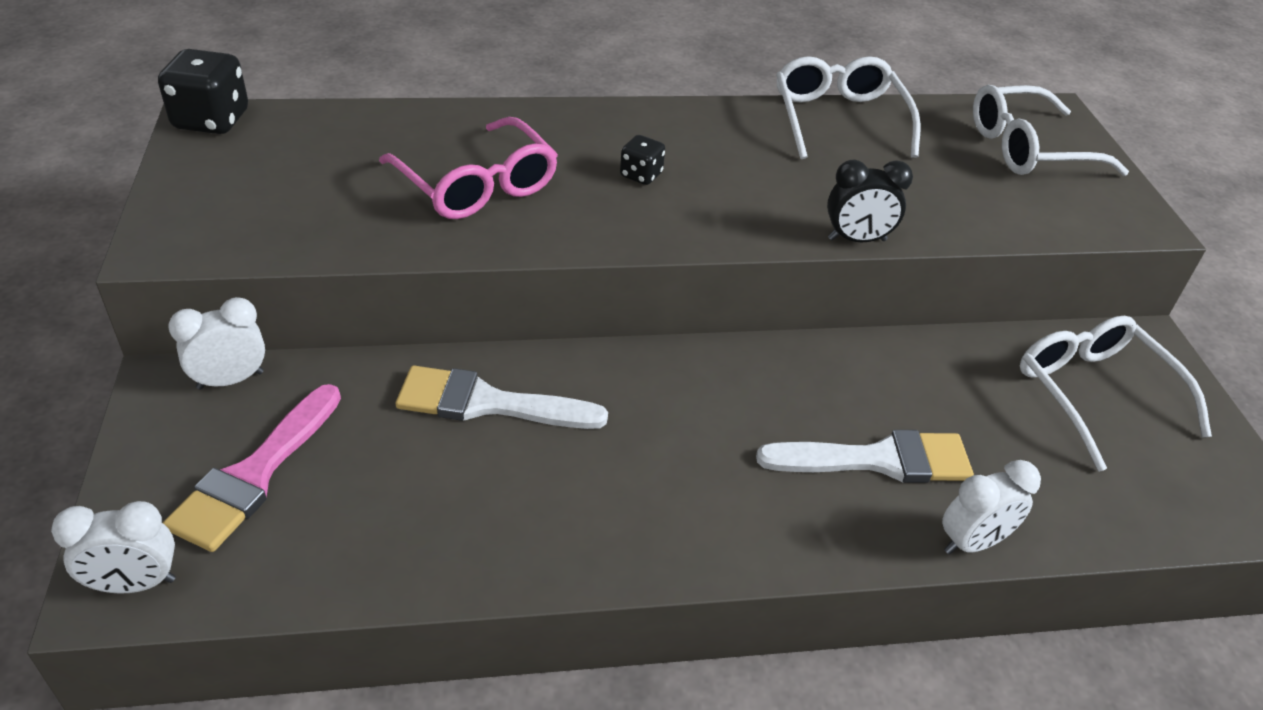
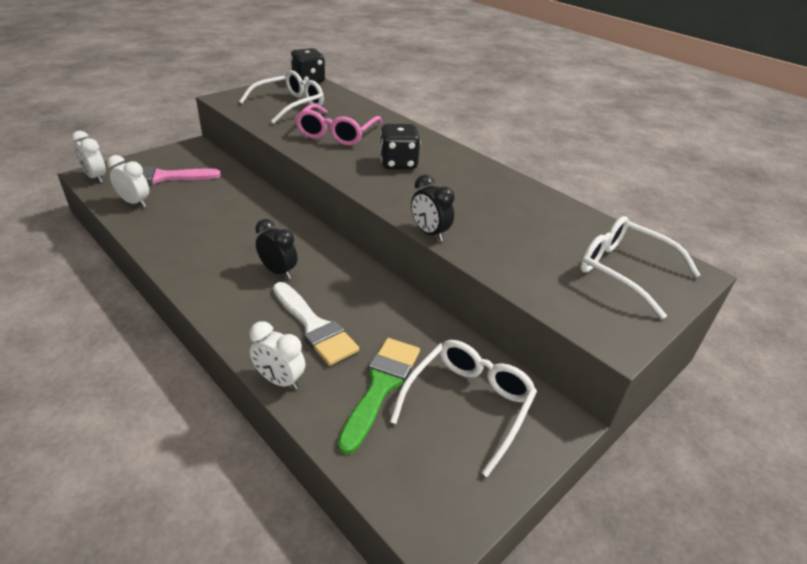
camera: 55 degrees right, 5 degrees down
(230, 380) = (207, 155): white clock -> white clock (135, 203)
(487, 403) = (245, 207): white brush -> none
(641, 175) = (398, 163): black dice -> black dice, size x1.81
(717, 442) = (278, 271): none -> black clock
(839, 120) = (538, 200): white glasses -> white glasses (289, 105)
(1030, 451) = (381, 386): none -> green brush

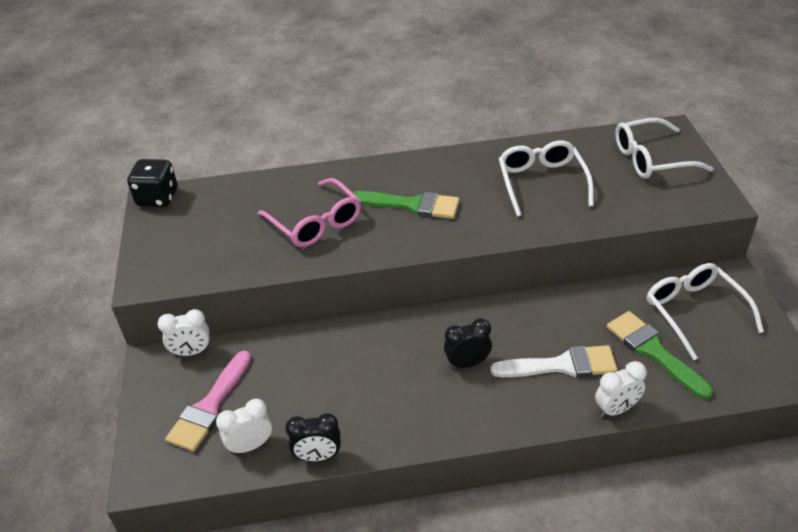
camera: 50 degrees left, 5 degrees up
(96, 177) = (155, 472): white clock -> white clock (192, 352)
(289, 105) = (213, 235): white glasses -> white glasses (542, 183)
(398, 163) = (412, 205): black dice -> green brush
(429, 233) = (542, 233): black clock -> black clock (318, 456)

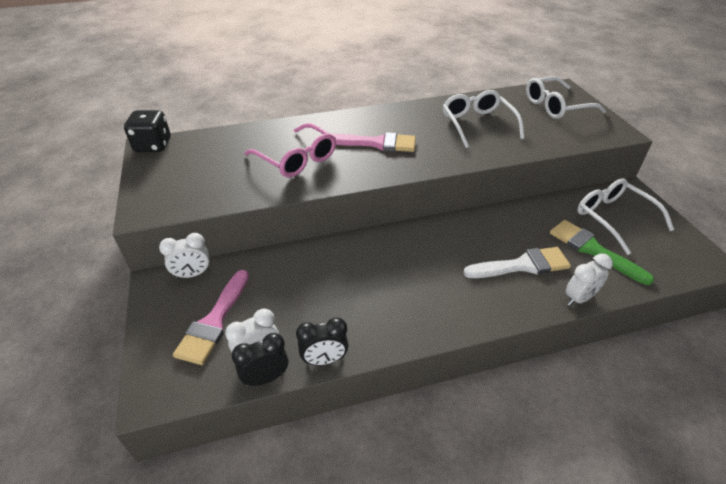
camera: 10 degrees left, 0 degrees up
(412, 205) = (376, 143): green brush -> pink brush
(467, 363) = (442, 268): black clock -> black clock (266, 378)

